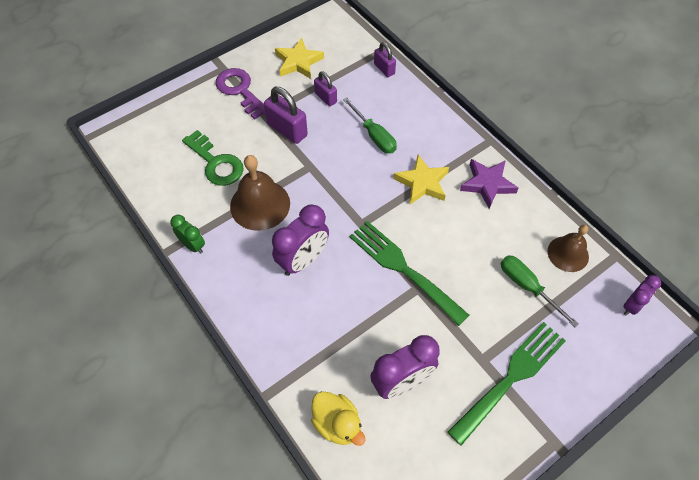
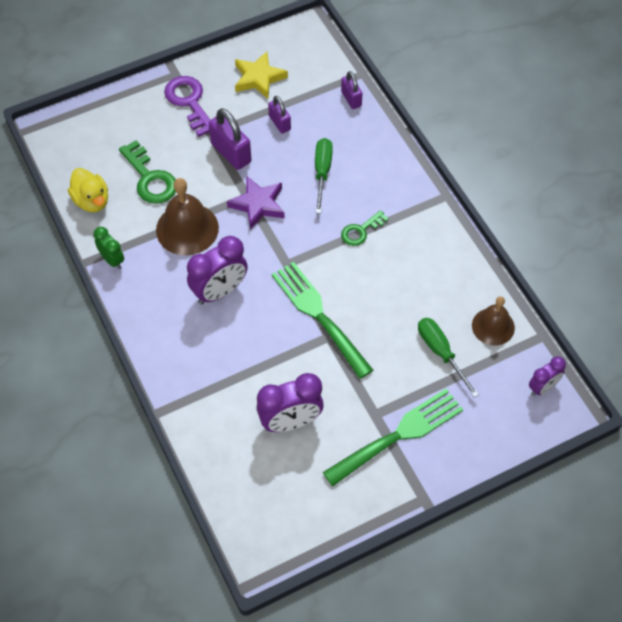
camera: 10 degrees right, 0 degrees up
(337, 424) = (220, 449): yellow duck -> yellow duck (92, 201)
(374, 135) = (322, 172): green screwdriver -> green screwdriver turned 150 degrees counterclockwise
(422, 183) = (361, 231): yellow star -> green key
(487, 184) = (429, 242): purple star -> purple star (258, 204)

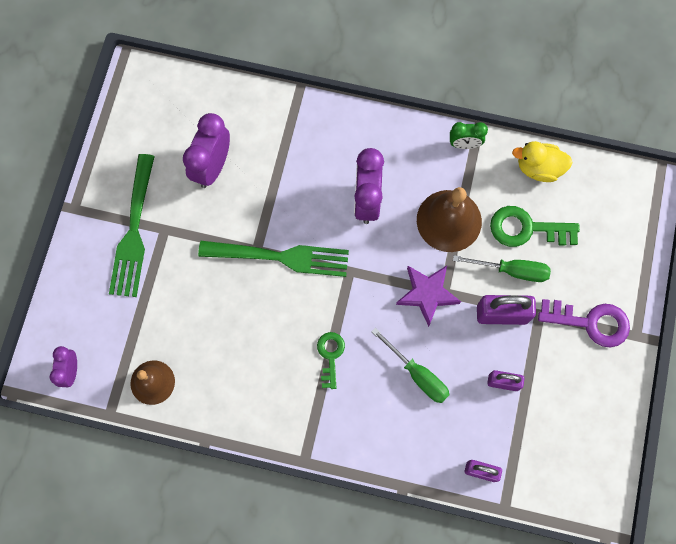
camera: 130 degrees right, 15 degrees up
(258, 78) = (573, 406): yellow star -> none
(441, 353) = (168, 320): green screwdriver -> green screwdriver (511, 270)

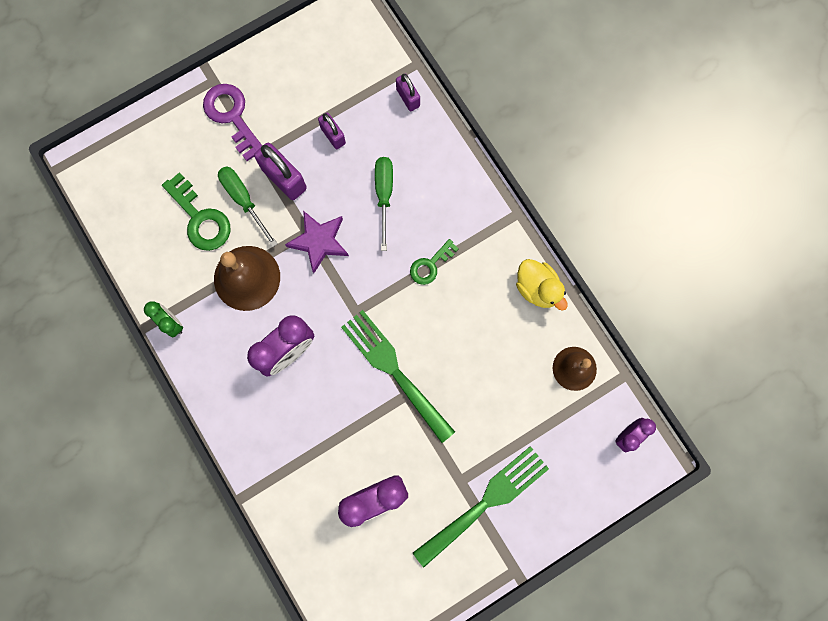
camera: 135 degrees left, 5 degrees up
(538, 168) = (141, 252): yellow duck -> yellow duck (537, 288)

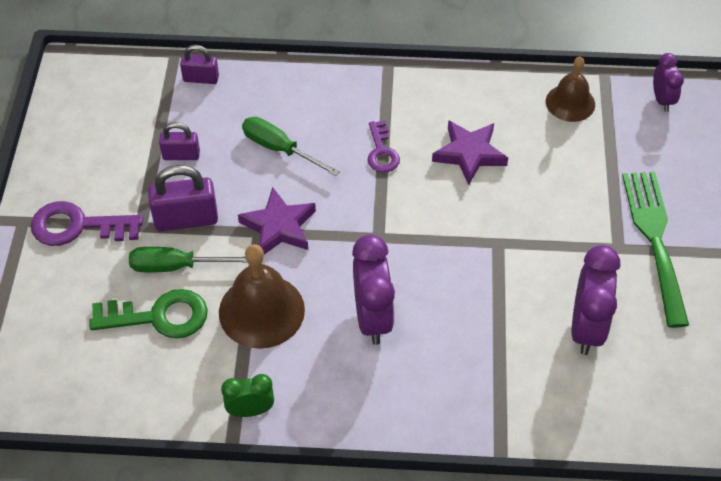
camera: 55 degrees left, 25 degrees down
(395, 371) = (466, 239): green fork -> none
(430, 265) = (381, 152): green key -> purple key
(472, 326) = (469, 154): none -> purple star
(537, 288) = (472, 87): yellow duck -> none

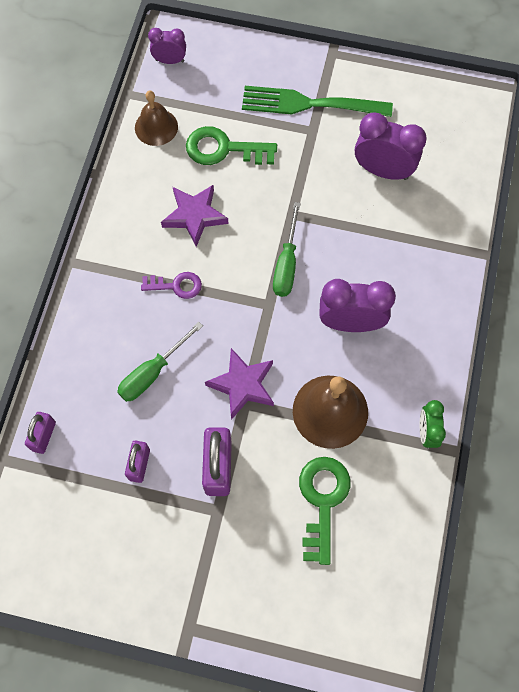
camera: 80 degrees left, 15 degrees up
(78, 226) = (206, 571): purple key -> none
(176, 266) = (270, 480): green screwdriver -> green screwdriver (286, 264)
(563, 166) = (224, 149): none -> green key

